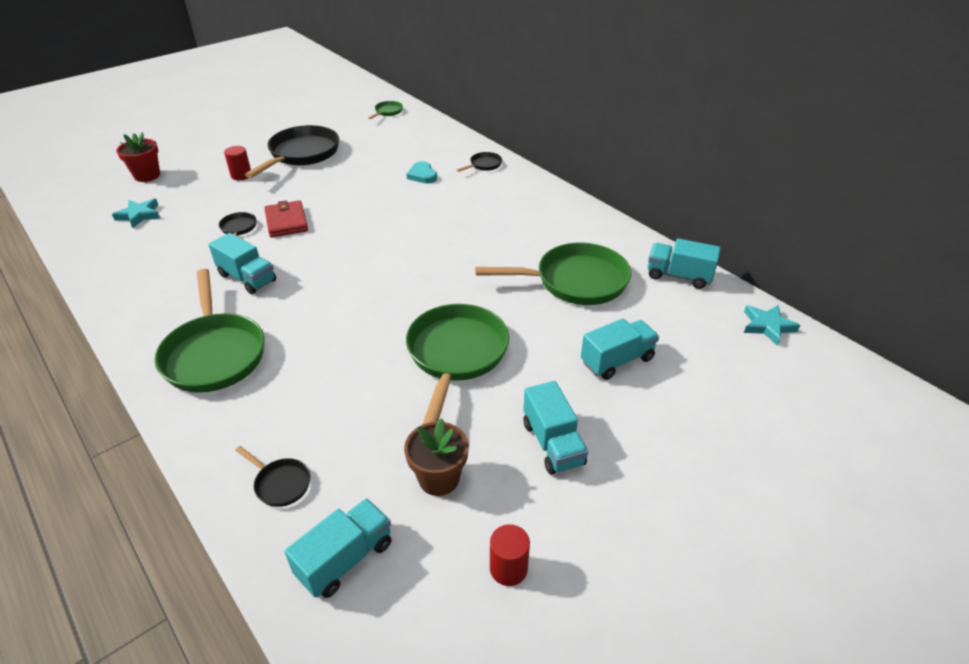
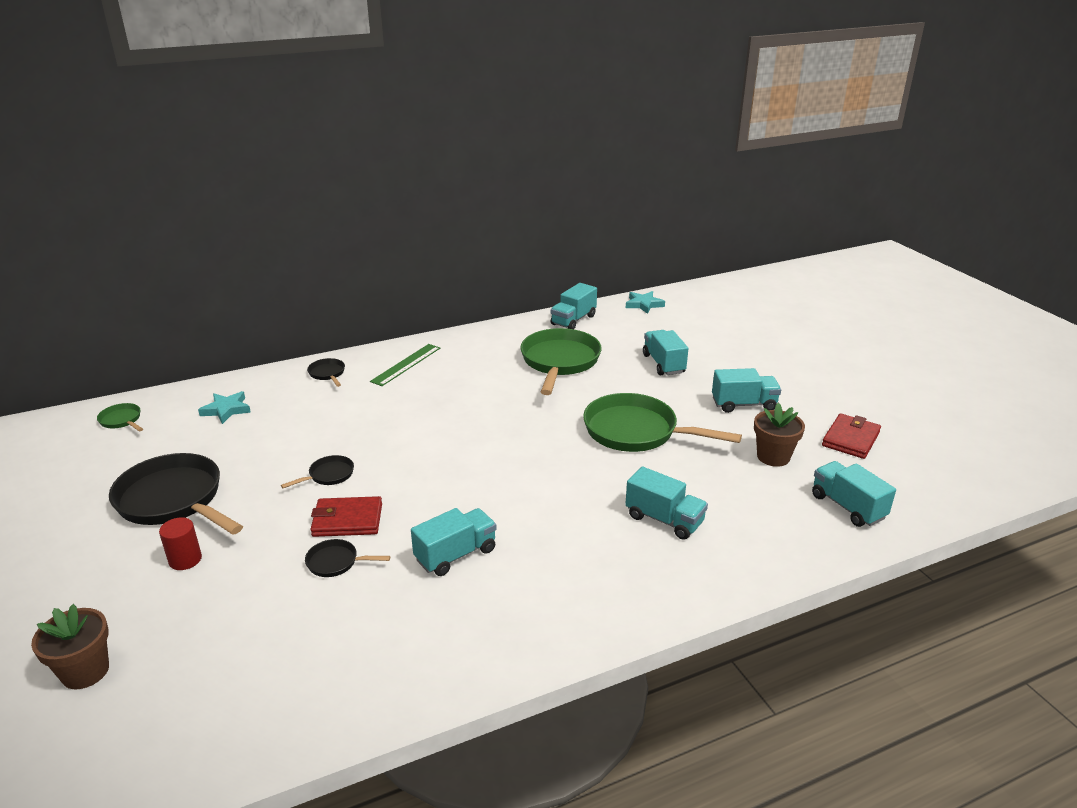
camera: 75 degrees left, 10 degrees down
(139, 215) = (221, 671): turquoise star -> turquoise star (226, 410)
(147, 175) = (85, 671): red flower pot -> brown flower pot
(214, 354) = (589, 580): green pan -> none
(280, 483) = (774, 537): black pan -> black pan (328, 475)
(303, 392) = (664, 520): none -> turquoise truck
(422, 175) = (316, 413): turquoise heart -> none
(508, 568) = (850, 439): red cylinder -> red wallet
(519, 196) = (406, 364): none -> green ruler

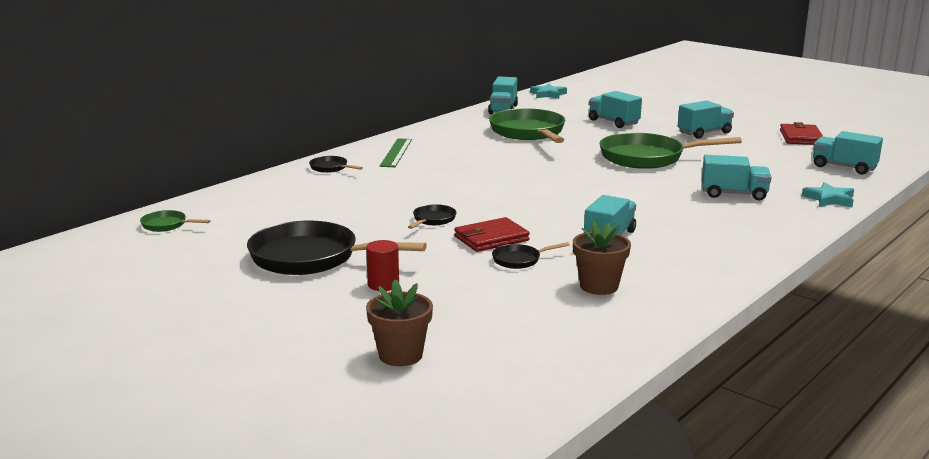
camera: 25 degrees left, 10 degrees down
(226, 410) = (267, 202): turquoise star -> turquoise star (829, 199)
(773, 457) = (762, 154): brown flower pot -> brown flower pot (599, 286)

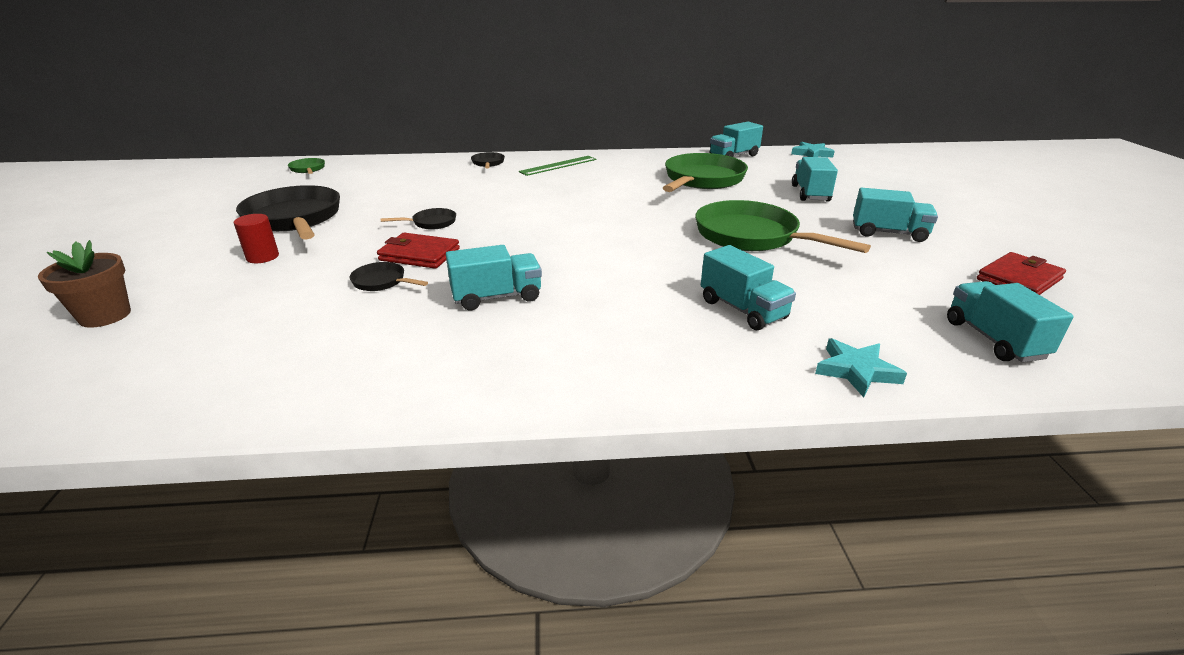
camera: 45 degrees right, 10 degrees up
(599, 286) = (356, 338): brown flower pot -> none

